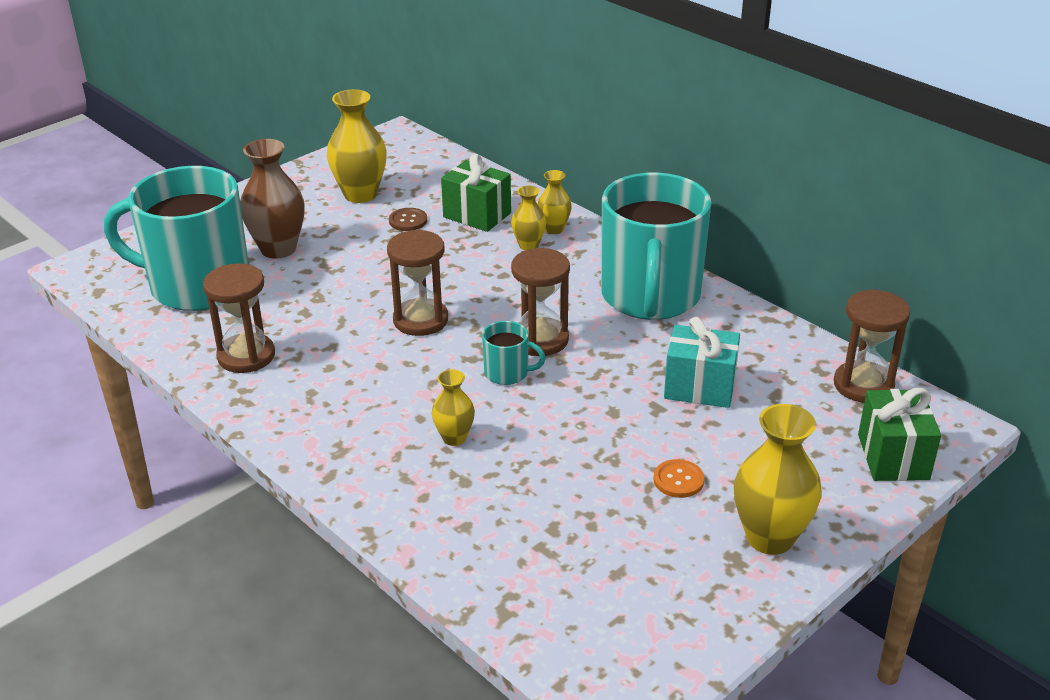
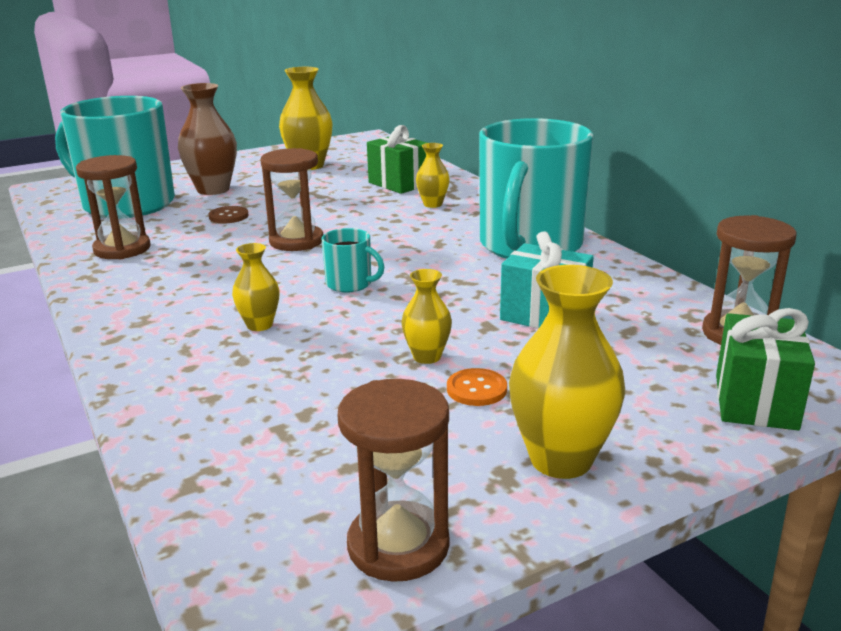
camera: 15 degrees right, 10 degrees down
(408, 221) = (336, 182): brown button -> brown button (228, 216)
(540, 340) = (399, 264): brown hourglass -> brown hourglass (398, 545)
(554, 229) = (463, 196): yellow vase -> yellow vase (427, 357)

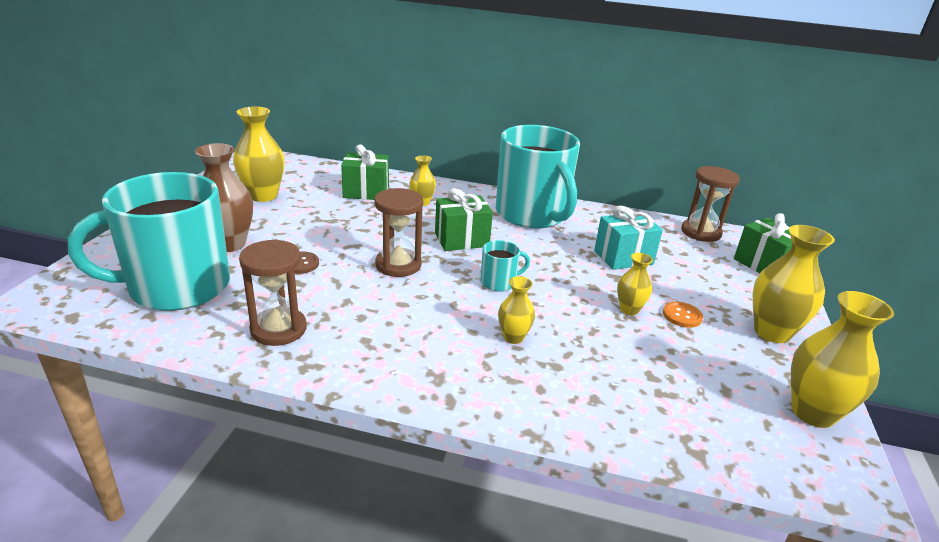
camera: 50 degrees left, 5 degrees up
(398, 242) = (461, 240): none -> green gift
(398, 545) = (813, 412): brown hourglass -> yellow vase

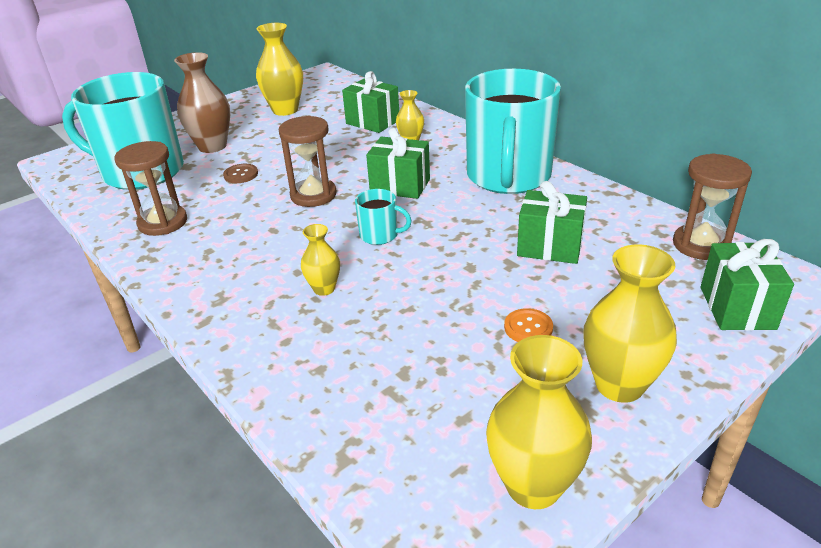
camera: 40 degrees right, 5 degrees up
(623, 257) = (549, 247): turquoise gift -> green gift
(629, 309) = (475, 301): yellow vase -> none

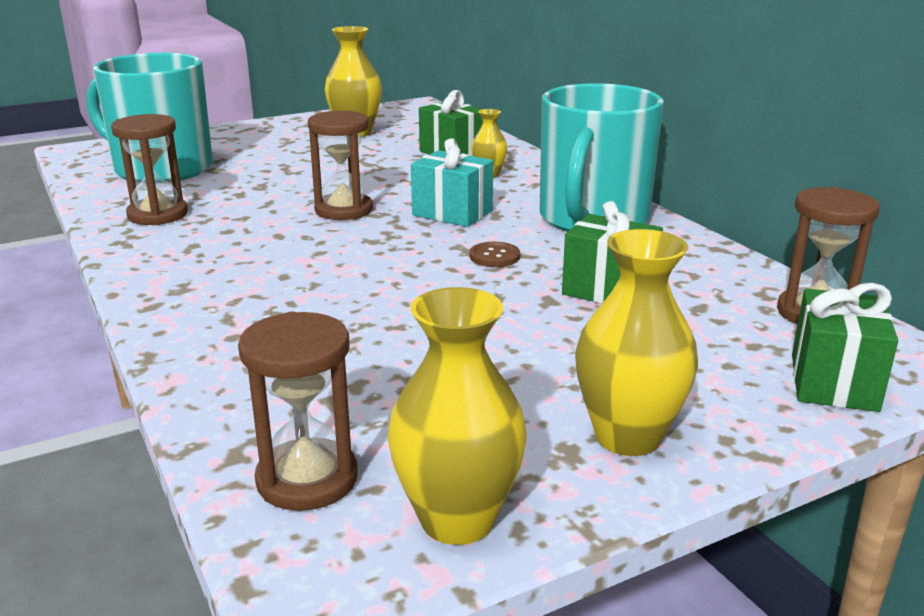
camera: 10 degrees right, 10 degrees down
(212, 146) = (253, 155): brown vase -> none
(241, 175) = (270, 183): brown button -> brown button (494, 256)
(324, 289) = (306, 295): yellow vase -> none
(380, 235) = (402, 255): turquoise mug -> none
(400, 186) = (452, 213): green gift -> turquoise gift
(408, 471) = (307, 479): none -> brown hourglass
(528, 328) = (538, 364): orange button -> none

